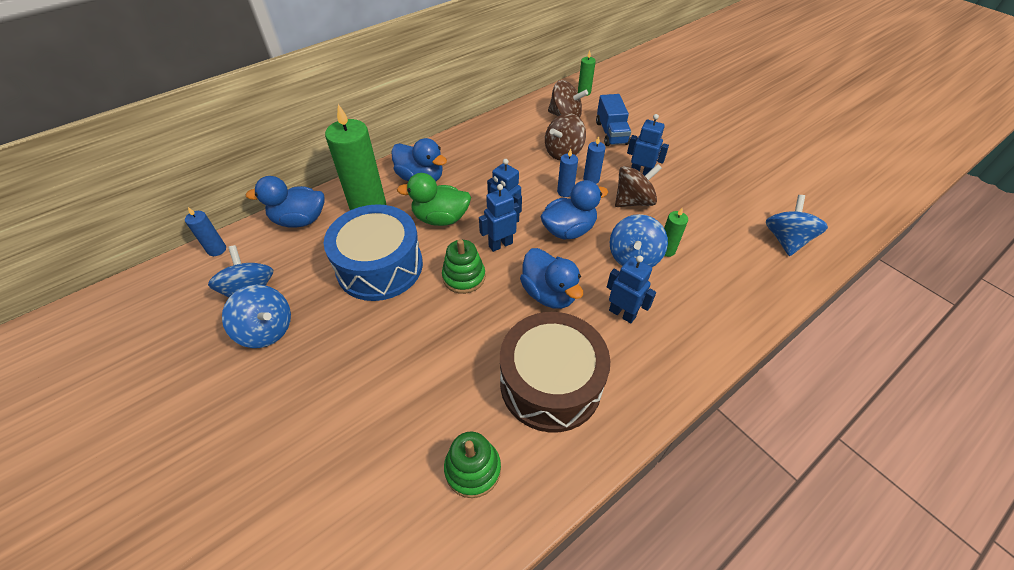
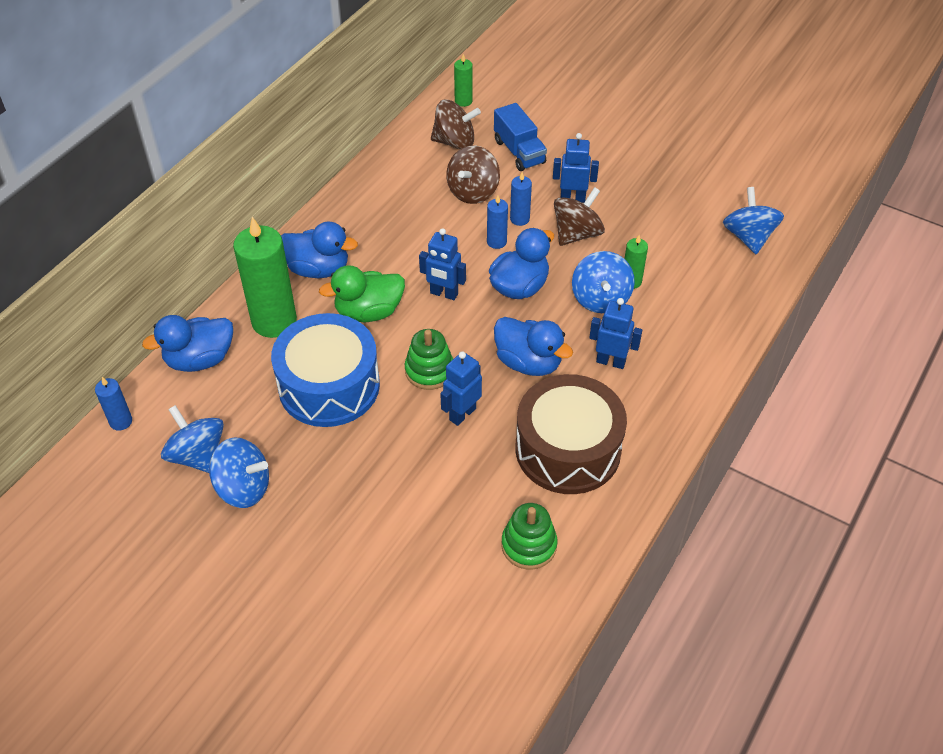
camera: 20 degrees left, 0 degrees up
(500, 244) = (452, 324): blue robot -> blue robot (462, 414)

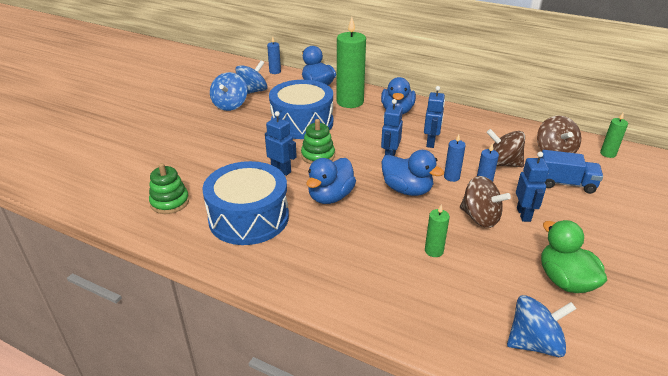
camera: 85 degrees right, 15 degrees down
(369, 312) = (365, 130): green duck -> green duck (565, 280)
(519, 152) = (565, 184): blue truck -> blue truck turned 135 degrees counterclockwise
(568, 449) = (249, 217): brown drum -> blue drum
(600, 299) = (407, 232): blue spinning top -> none
(611, 361) = (337, 239): blue robot -> blue robot (431, 143)

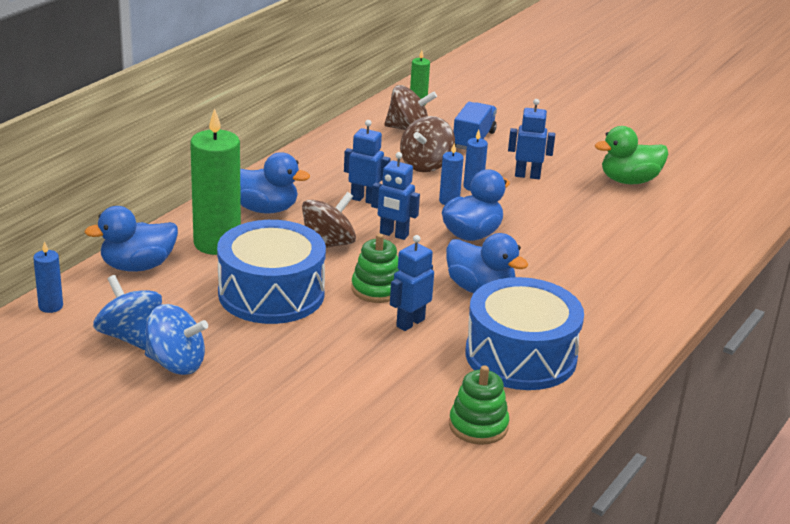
camera: 85 degrees left, 5 degrees down
(434, 251) = (587, 237): green candle -> none
(480, 218) = (531, 200): brown spinning top -> brown spinning top (327, 244)
(534, 343) = (707, 214): blue spinning top -> none

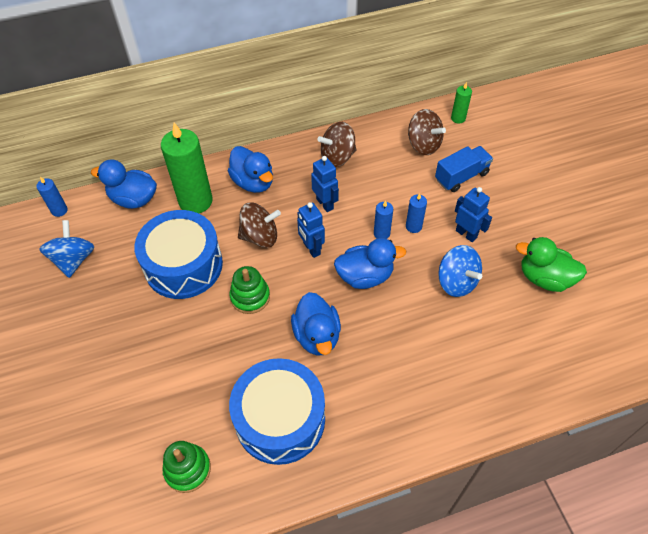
camera: 40 degrees right, 25 degrees up
(176, 363) = (75, 298): blue spinning top -> blue spinning top (456, 282)
(410, 323) = (240, 342): blue robot -> none
(426, 165) = (401, 187): brown spinning top -> brown spinning top (337, 157)

